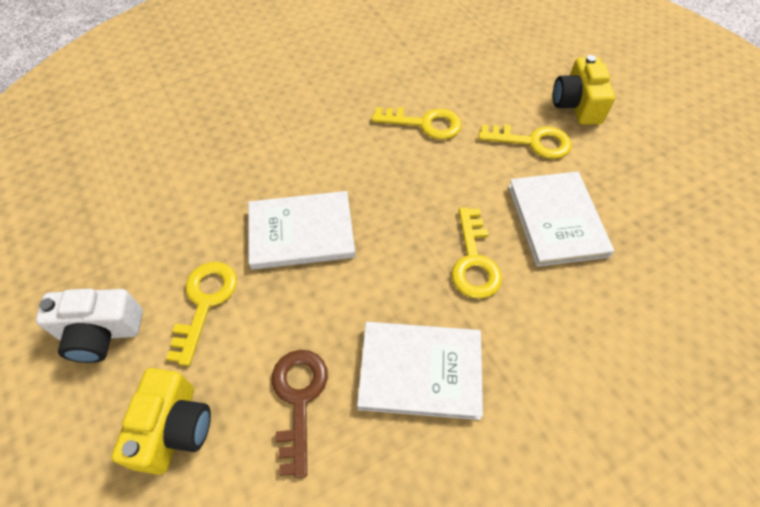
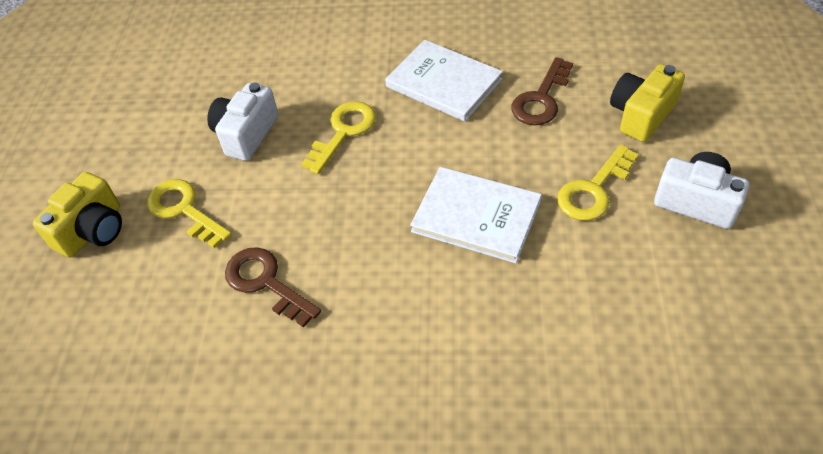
camera: 145 degrees left, 5 degrees down
(424, 124) = (266, 283): yellow key -> brown key
(556, 220) = (246, 134): white book -> white camera

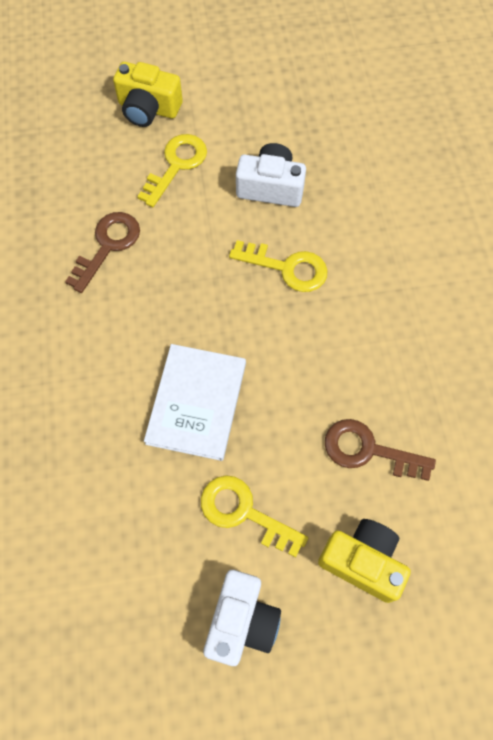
camera: 75 degrees right, 15 degrees up
(444, 83) = (374, 348): white book -> none

